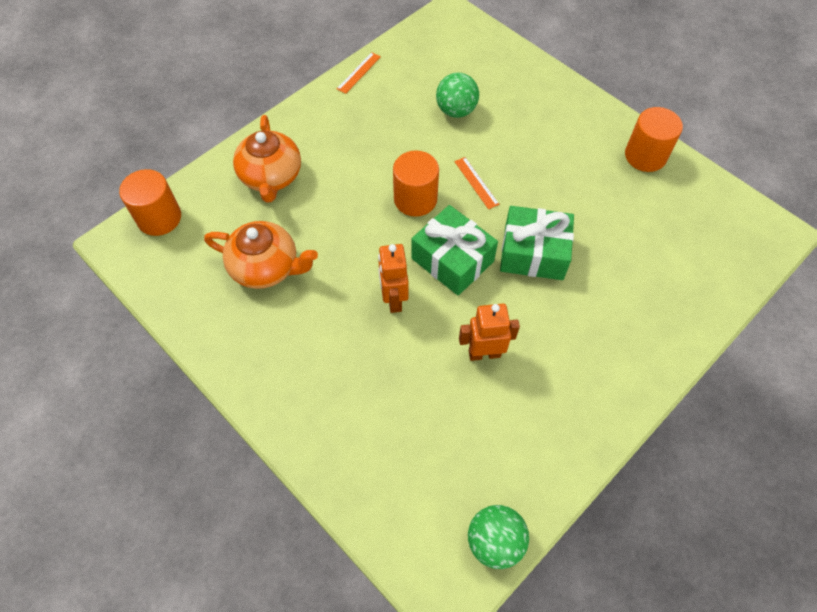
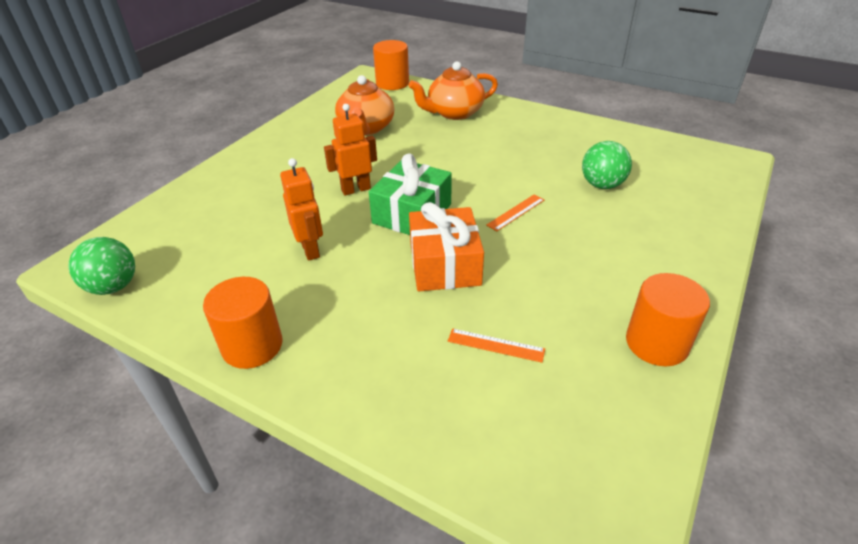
camera: 75 degrees right, 20 degrees down
(359, 72) = (600, 127): orange ruler -> orange ruler (496, 345)
(415, 199) = (472, 181): orange cylinder -> orange cylinder (252, 346)
(533, 253) = (444, 264): green gift -> orange gift

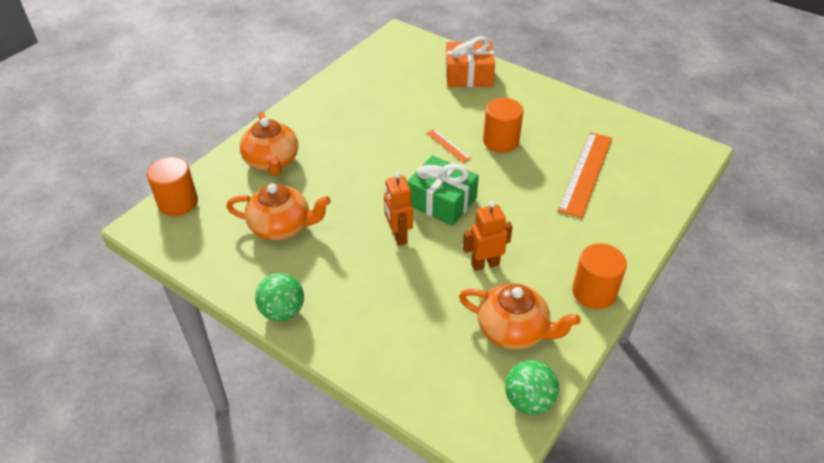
camera: 85 degrees left, 5 degrees up
(209, 274) = (513, 330): none -> orange teapot
(444, 264) = (508, 188): orange gift -> orange gift (468, 75)
(496, 345) = (585, 173): orange ruler -> orange ruler, size x2.14
(602, 185) = (419, 98): green ball -> green ball (282, 311)
(656, 343) = (580, 112): orange cylinder -> orange cylinder (500, 141)

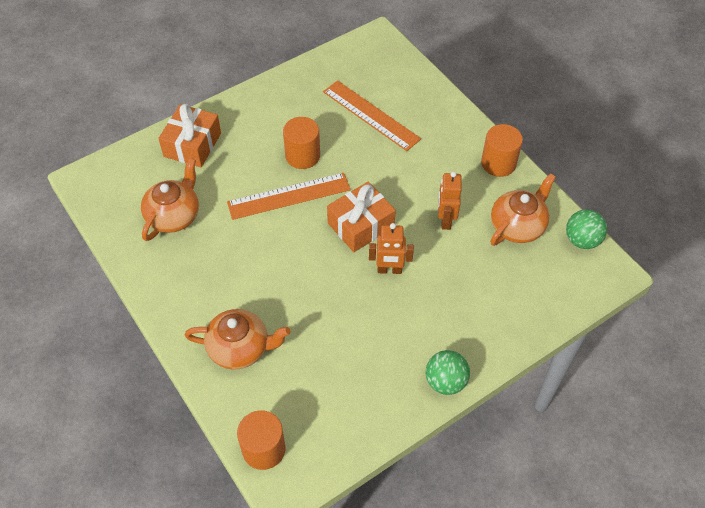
camera: 70 degrees left, 10 degrees up
(281, 227) = (340, 360): orange teapot -> orange teapot (174, 216)
(441, 201) = (360, 225): green gift -> orange gift
(448, 145) = (289, 196): orange ruler -> orange ruler, size x2.14

